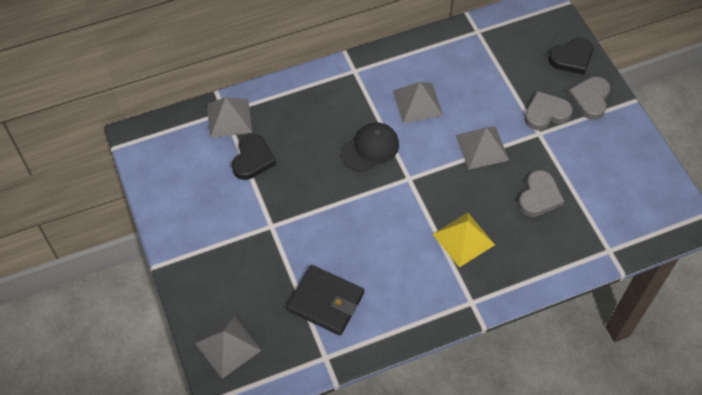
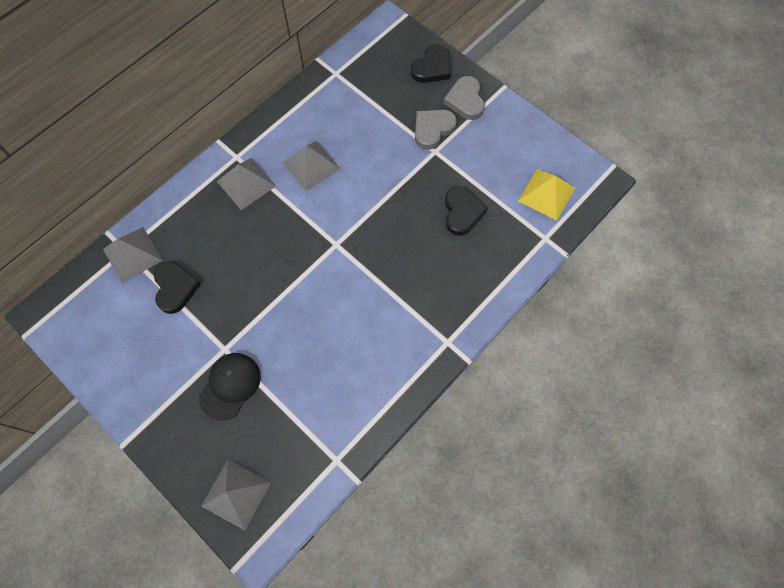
camera: 25 degrees left, 10 degrees up
(325, 302) = (312, 403): black wallet -> none
(370, 148) = (286, 229): black cap -> black cap (230, 386)
(463, 239) = (413, 283): yellow pyramid -> yellow pyramid (546, 194)
(482, 147) = (390, 186): grey pyramid -> grey pyramid (246, 183)
(539, 196) = (462, 212): grey heart -> black heart

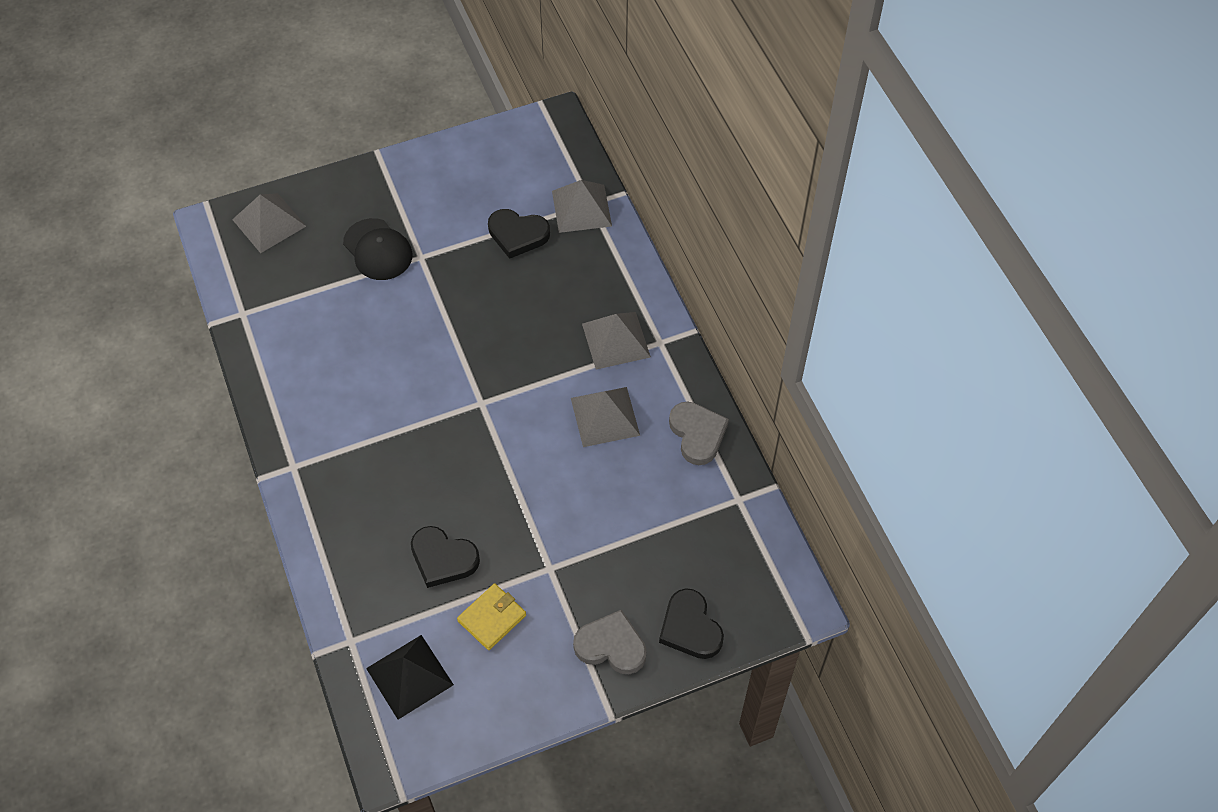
camera: 115 degrees right, 10 degrees down
(432, 129) = (585, 581): grey heart -> grey heart (697, 434)
(484, 167) = (492, 618): none -> yellow wallet
(546, 194) = (410, 676): yellow pyramid -> black pyramid

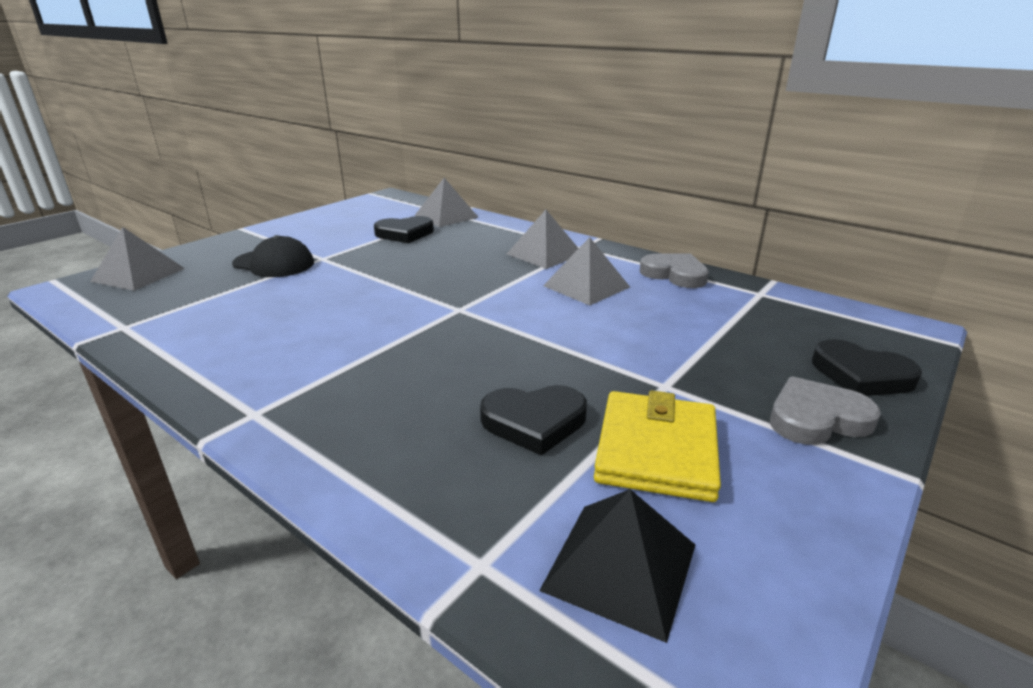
camera: 30 degrees left, 30 degrees down
(492, 618) = (656, 450): yellow wallet -> yellow wallet, size x1.55

